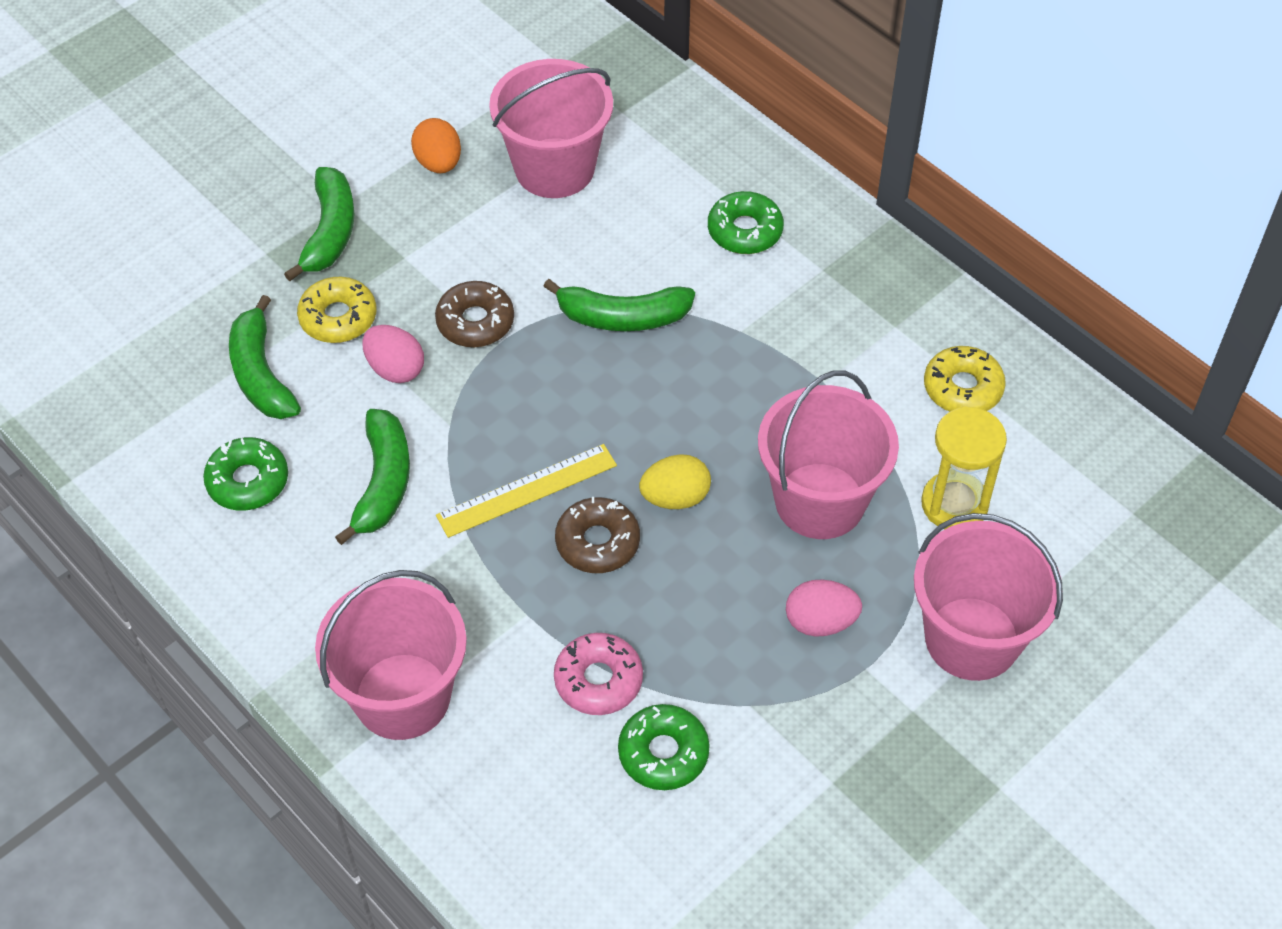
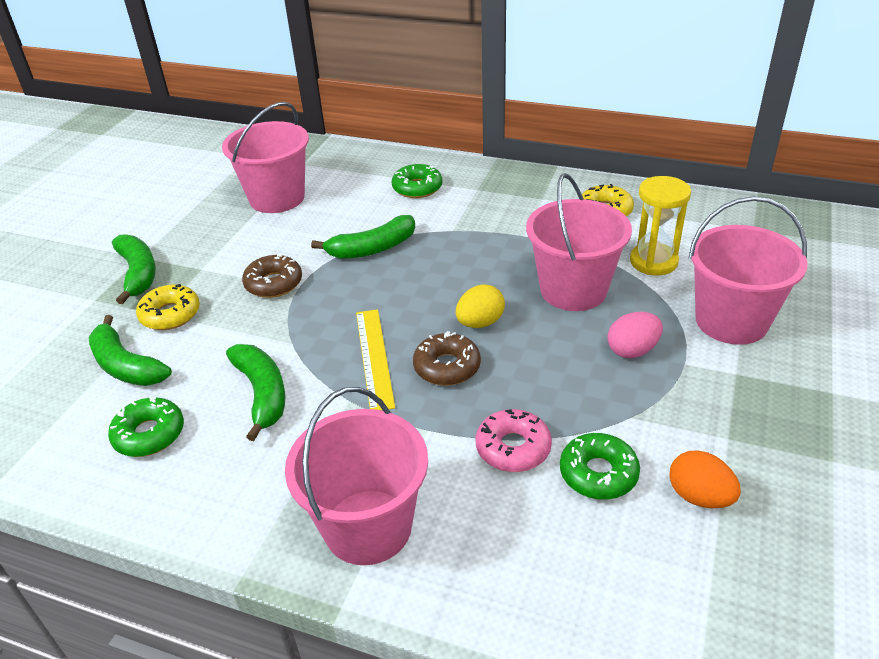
camera: 25 degrees left, 15 degrees down
(395, 369) = (231, 327): pink egg -> none
(438, 163) = (197, 218): orange egg -> orange egg (699, 496)
(527, 490) = (374, 357): yellow ruler -> yellow ruler turned 45 degrees counterclockwise

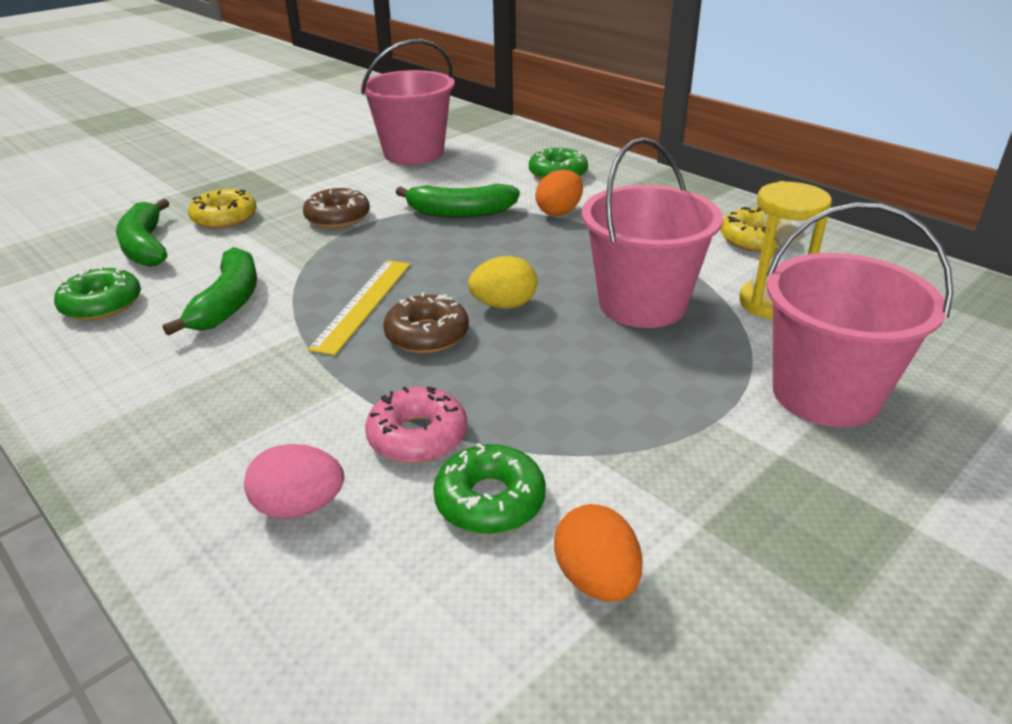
camera: 25 degrees right, 5 degrees down
(138, 273) = (235, 181): green banana -> none
(368, 527) = (191, 455): pink bucket -> none
(449, 225) = (559, 212): none -> orange egg
(632, 350) = (659, 385): pink egg -> pink egg (299, 507)

